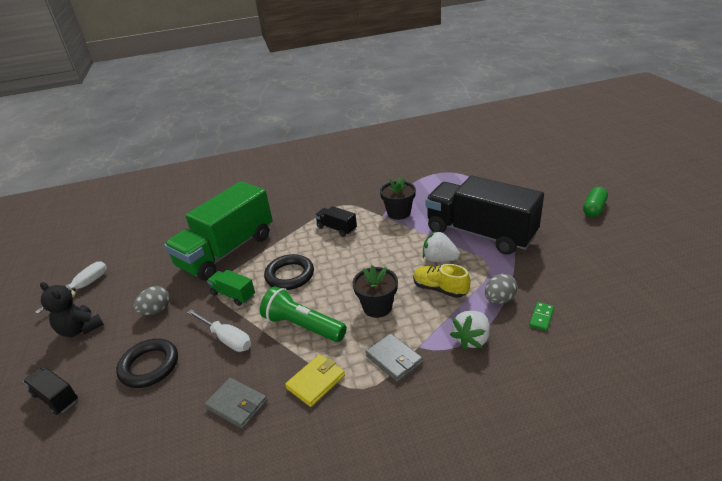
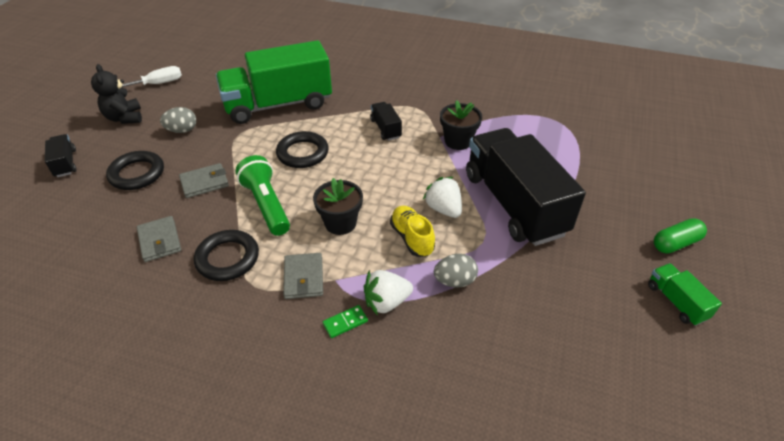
camera: 30 degrees right, 10 degrees up
(227, 339) = (204, 182): white screwdriver -> grey wallet
(233, 295) = (245, 147): green truck -> green truck (676, 302)
(315, 382) = (227, 258): yellow wallet -> black ring
(541, 317) = (474, 323): green domino -> green domino (345, 322)

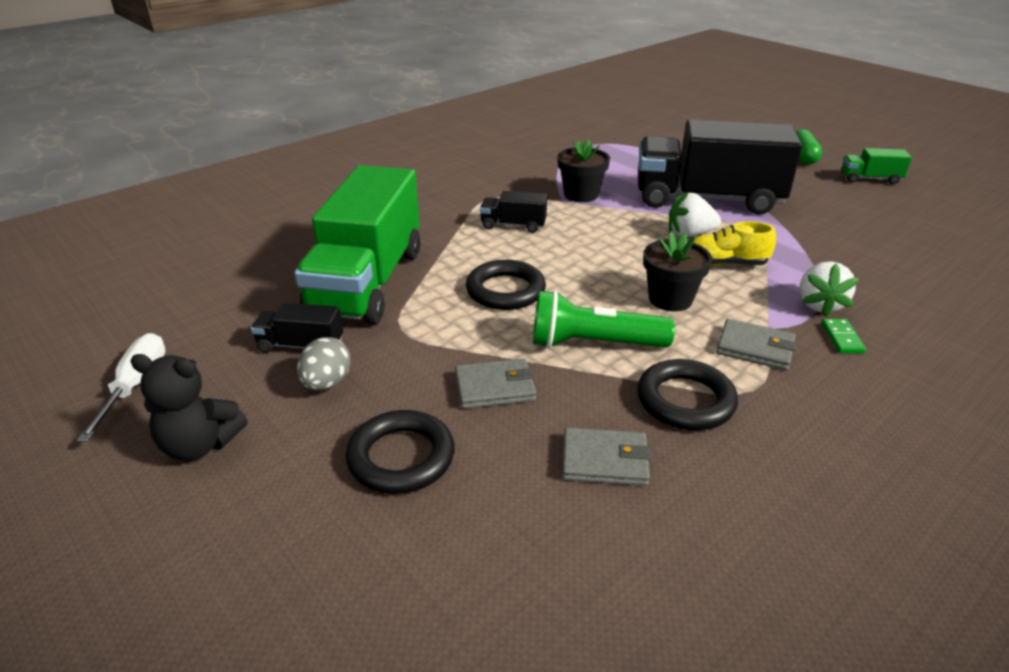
camera: 60 degrees left, 10 degrees down
(65, 163) = (264, 556): black truck -> black truck (301, 345)
(204, 182) = (494, 387): grey wallet -> grey wallet turned 75 degrees clockwise
(454, 281) = (804, 259): grey egg -> none

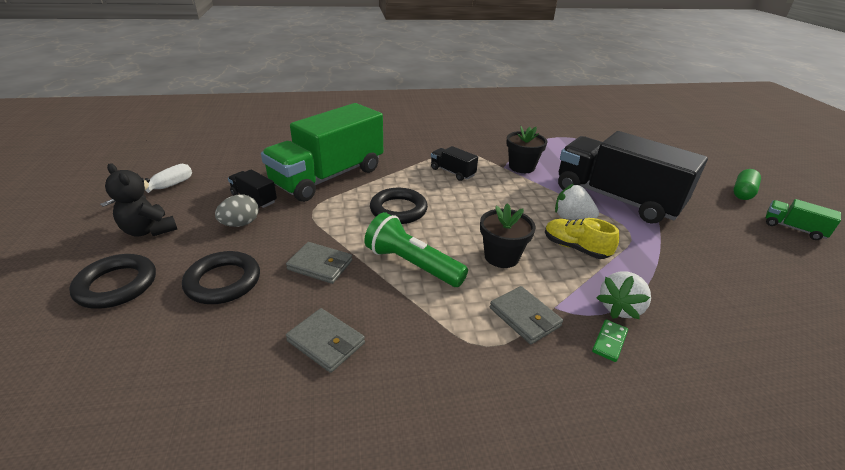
camera: 30 degrees right, 0 degrees up
(685, 400) = (427, 329): black ring -> black ring (117, 285)

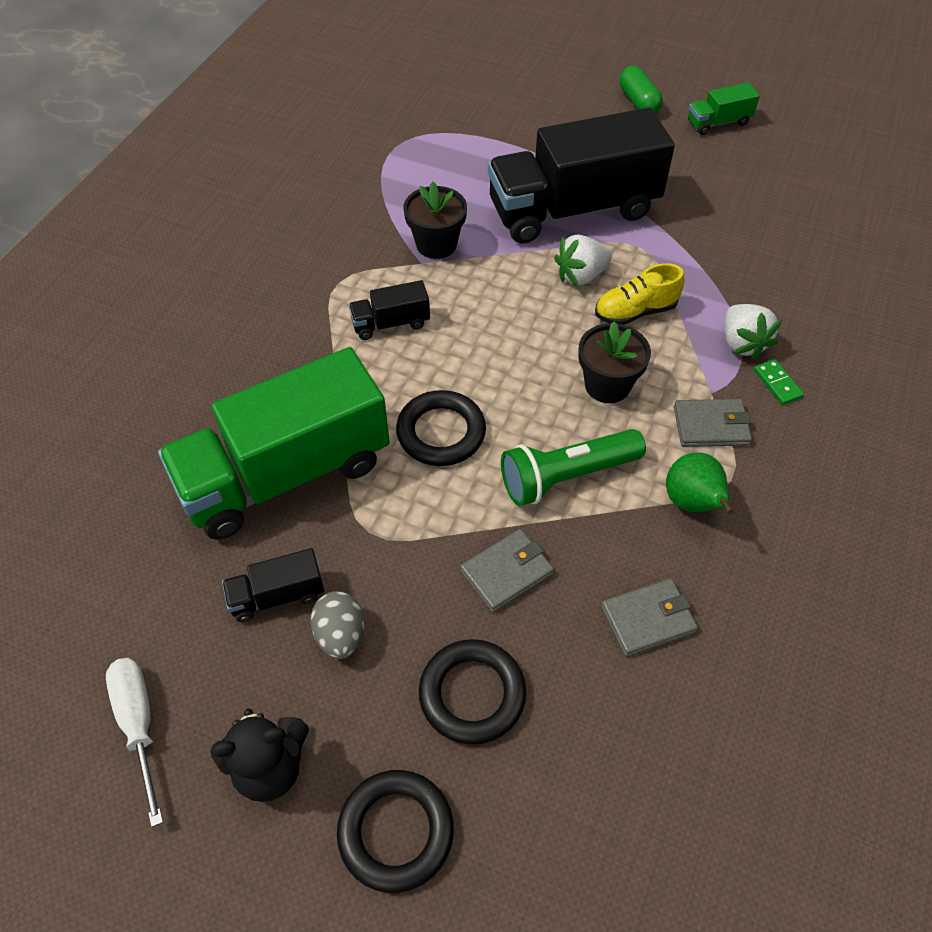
camera: 55 degrees left, 20 degrees up
(328, 177) = (285, 474): green truck -> green truck turned 75 degrees clockwise
(446, 331) = (692, 503): none -> green pear

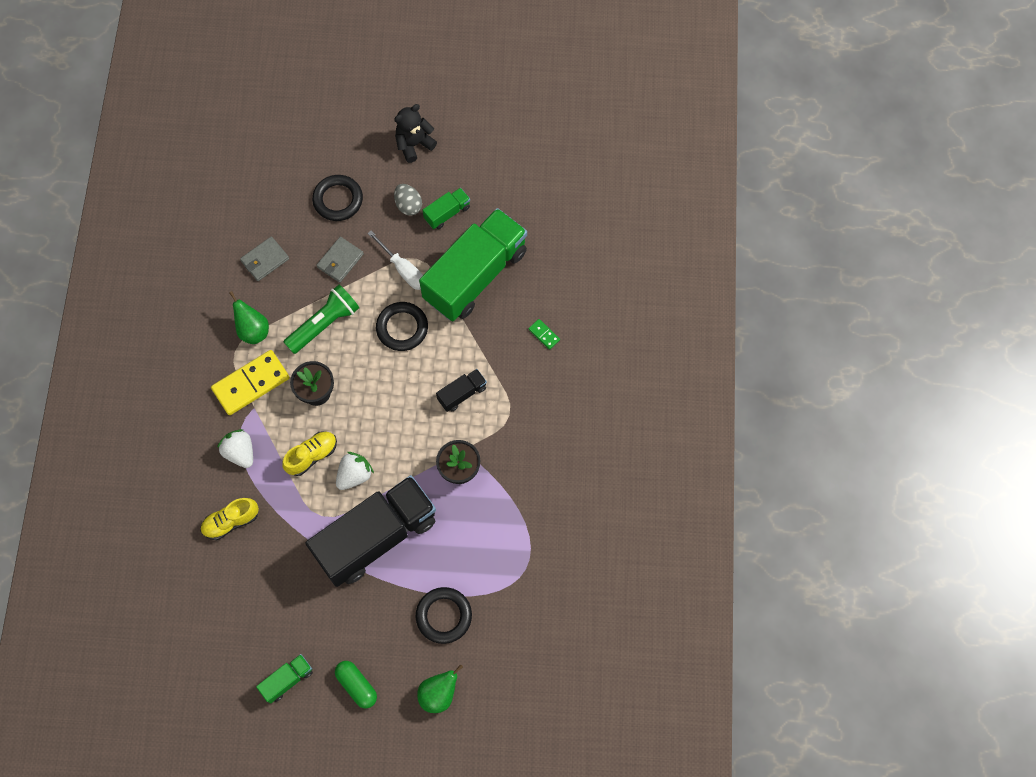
camera: 160 degrees right, 15 degrees up
(139, 724) = (479, 141): white screwdriver -> white screwdriver (403, 269)
(277, 596) = (447, 213): black truck -> green truck
(396, 832) = (351, 138): black ring -> black ring (444, 616)
(549, 77) = (439, 693): none -> green pear
(710, 426) = (251, 383): grey wallet -> yellow domino
(767, 272) = (231, 521): none -> yellow shoe
(777, 383) = (215, 428): green domino -> green domino (544, 334)

